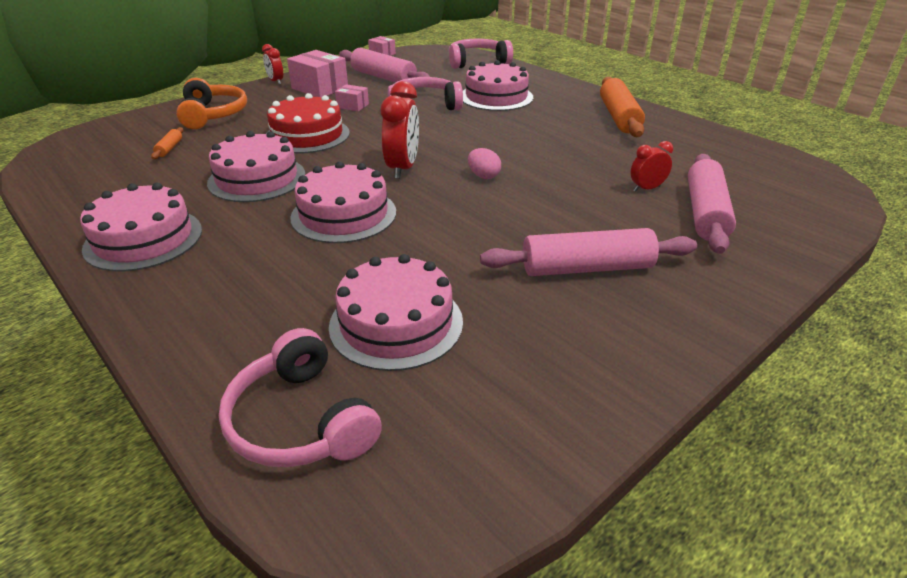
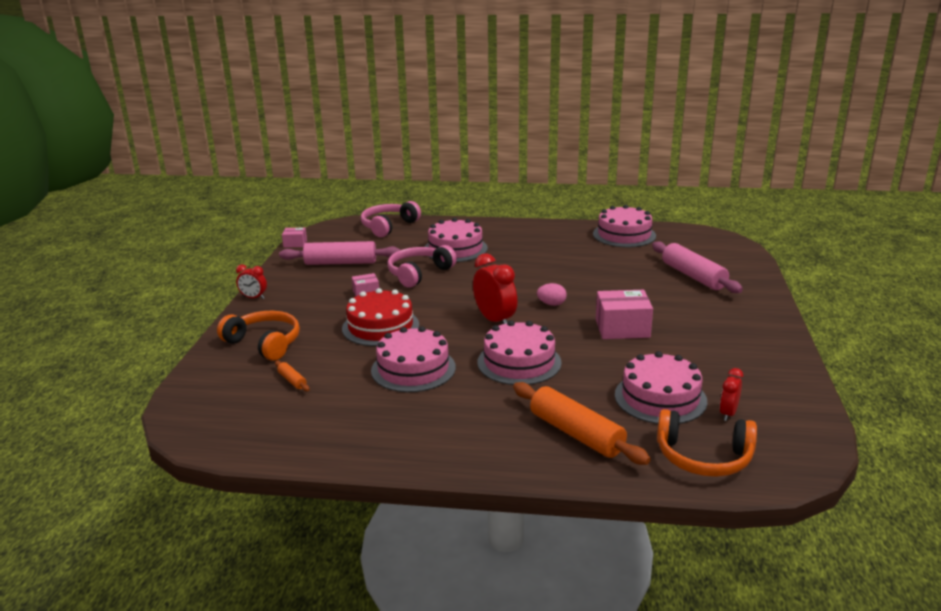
camera: 40 degrees left, 10 degrees down
(143, 239) = (426, 437): pink cake -> pink cake (624, 235)
(300, 421) = (703, 457): pink headphones -> orange headphones
(320, 88) = (307, 289): pink box -> pink box (622, 328)
(586, 268) = (691, 328): pink rolling pin -> none
(619, 117) = (557, 235): orange rolling pin -> orange rolling pin (576, 433)
(646, 188) = (646, 274): red clock -> red clock (728, 413)

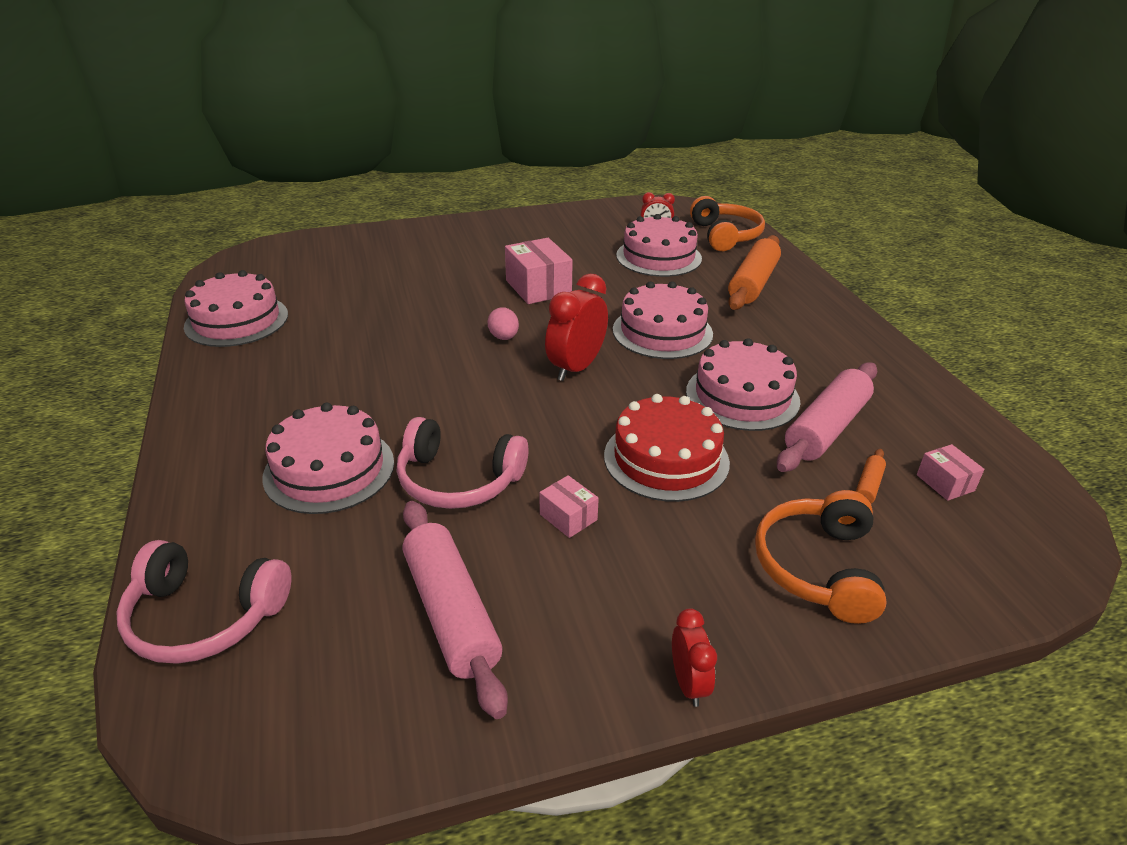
camera: 115 degrees left, 10 degrees up
(295, 243) = (356, 775): pink box -> pink box (945, 483)
(693, 276) = (376, 264): pink rolling pin -> pink rolling pin (826, 428)

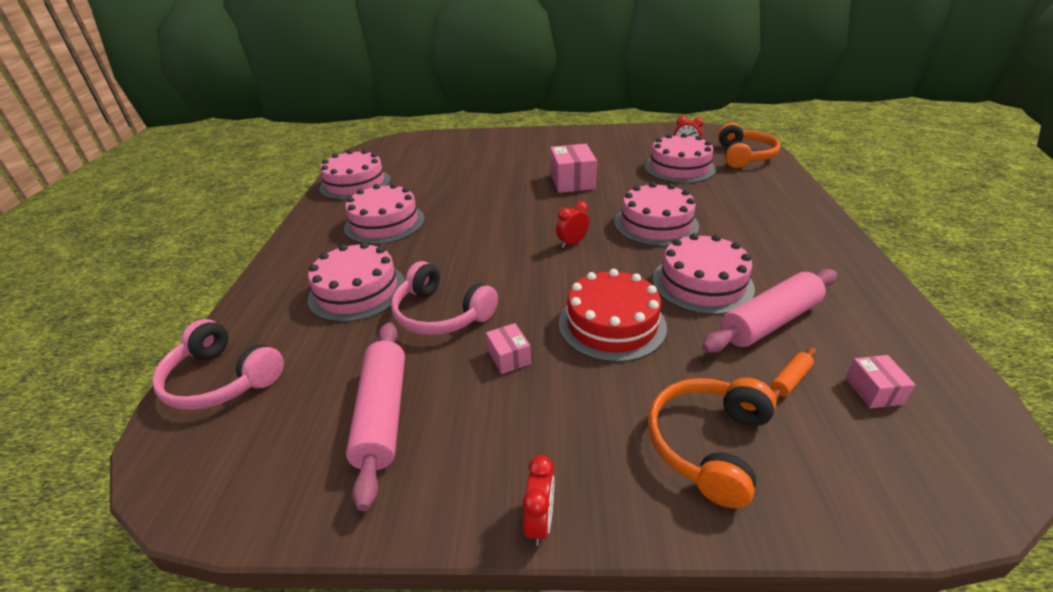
camera: 20 degrees right, 0 degrees up
(314, 372) = (384, 223): none -> pink cake
(504, 337) = (528, 214): pink egg -> none
(576, 368) = (572, 243): red clock -> red clock, size x0.57
(752, 283) = (752, 194): orange rolling pin -> none

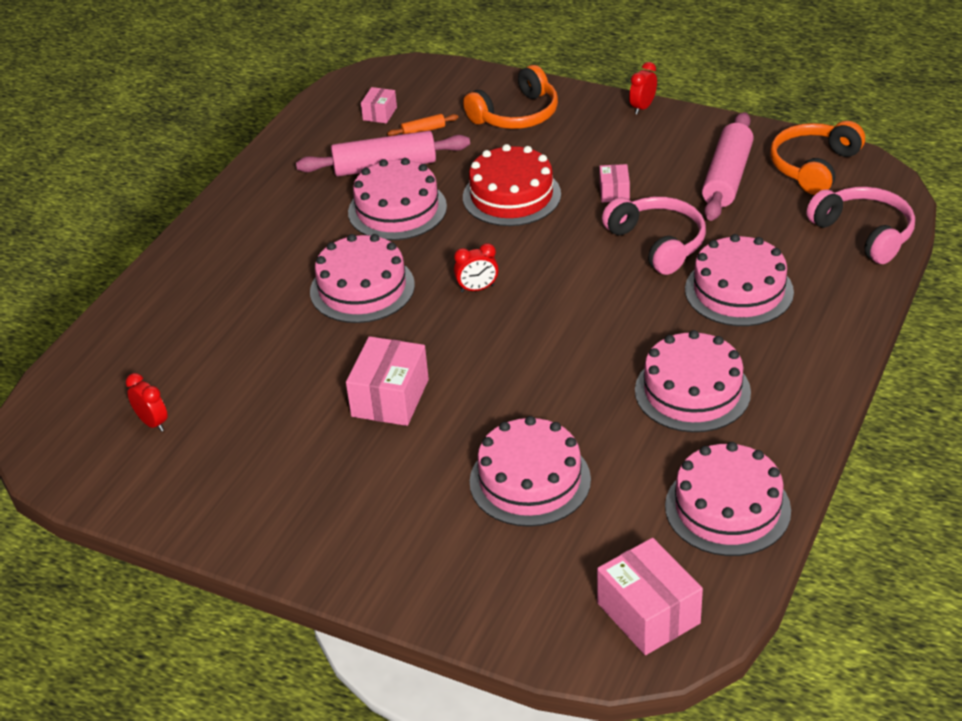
camera: 155 degrees left, 5 degrees up
(389, 150) = (648, 613): none -> pink box
(679, 167) = (218, 379): pink cake -> pink cake (530, 480)
(744, 156) = (102, 375): orange headphones -> orange headphones (814, 167)

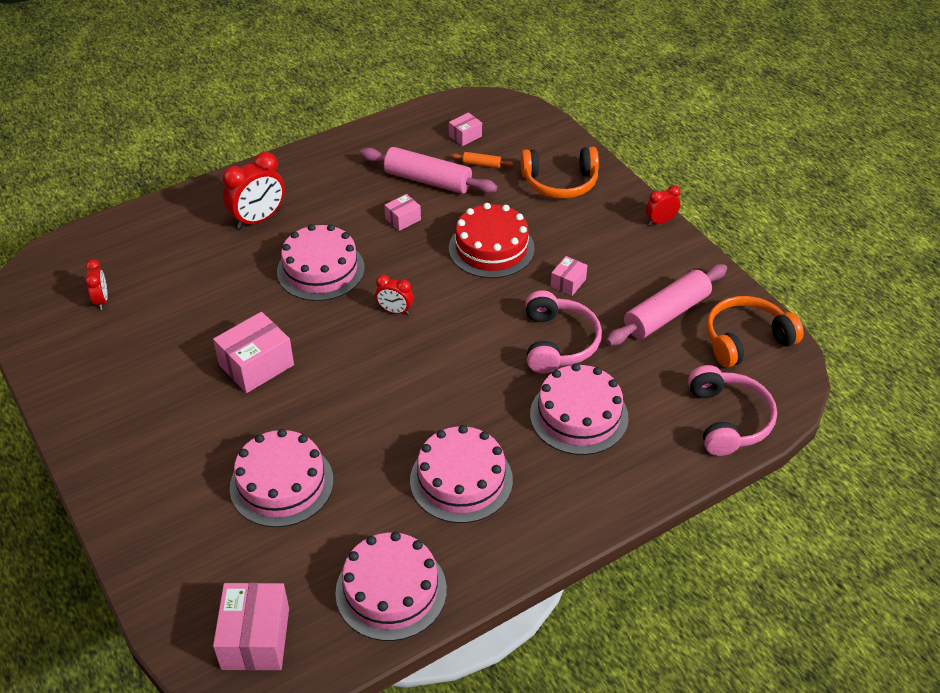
camera: 30 degrees right, 5 degrees up
(244, 274) = (258, 219): none -> red clock
(397, 209) = (403, 219): pink cake -> pink box

